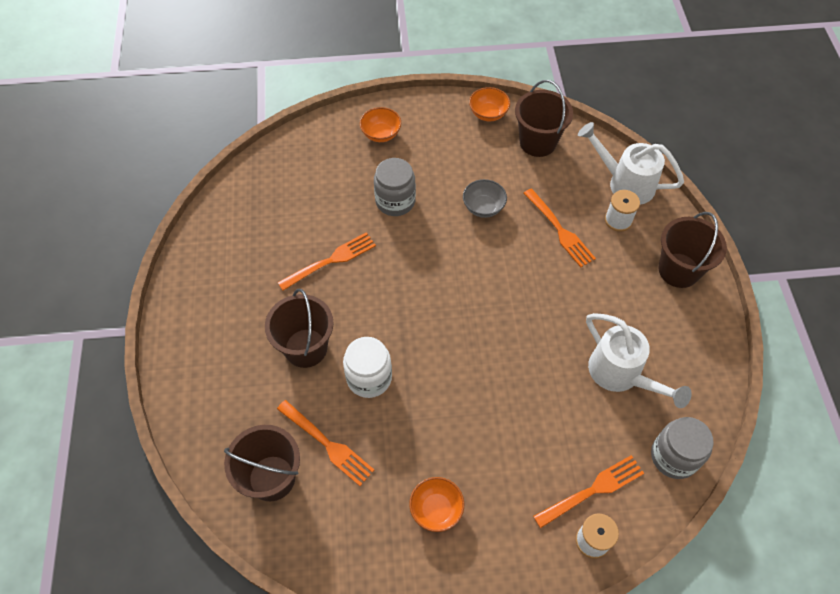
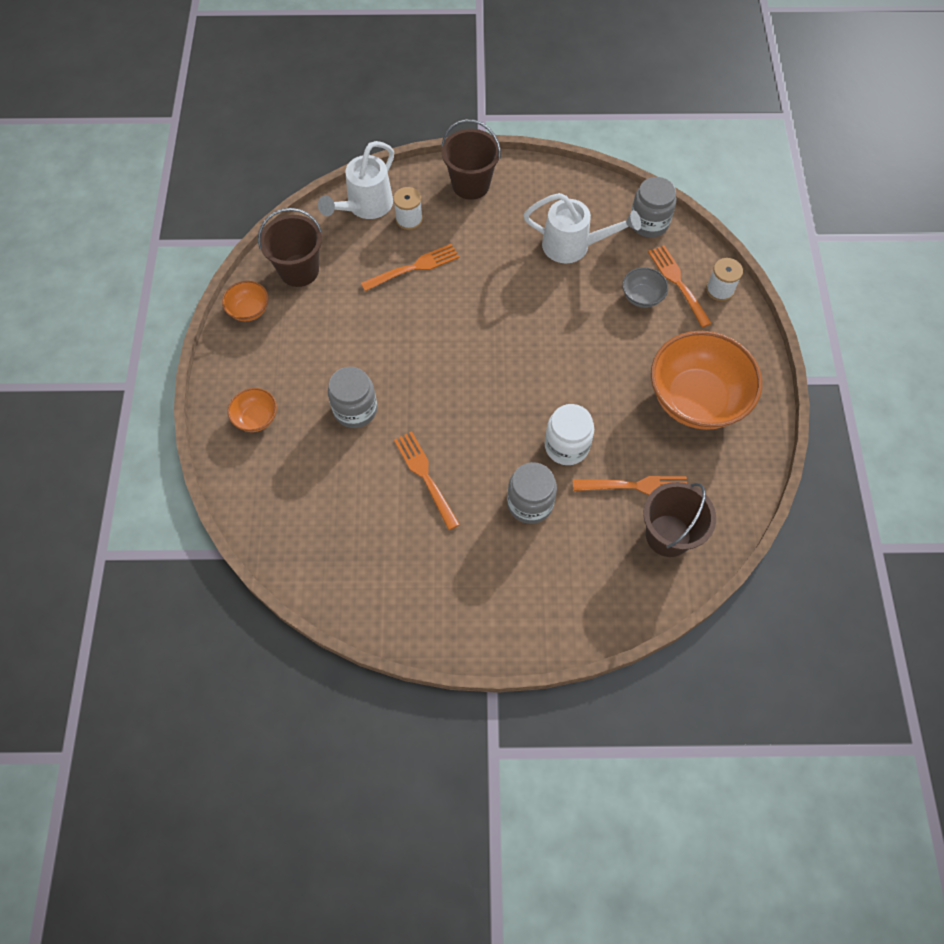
camera: 85 degrees left, 5 degrees up
(306, 348) = (530, 503): brown bucket -> grey jar
(326, 444) = (634, 486): orange fork -> orange fork turned 45 degrees clockwise
(436, 509) = (696, 399): orange bowl -> orange bowl, size x2.23
(483, 207) = (376, 329): grey bowl -> grey bowl (642, 297)
(620, 374) = (573, 246): white watering can -> white watering can turned 45 degrees clockwise

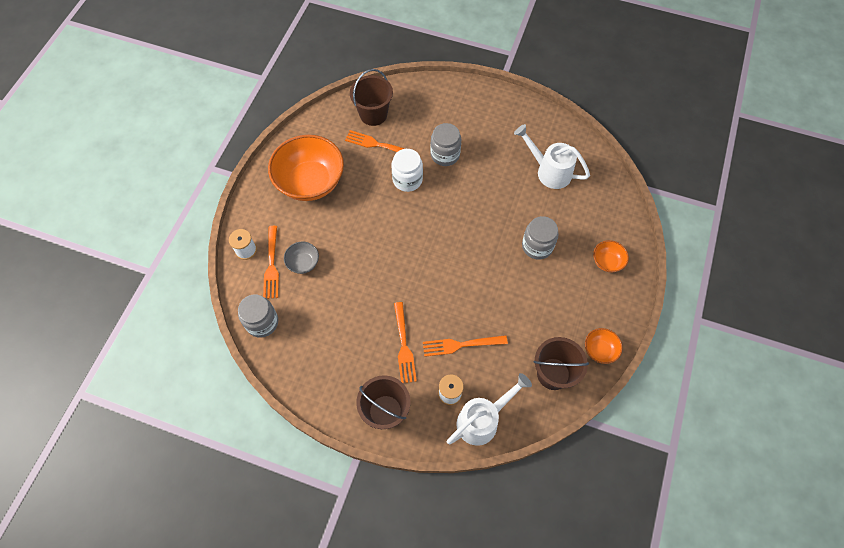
camera: 160 degrees left, 0 degrees up
(426, 477) = (503, 188): orange fork -> orange fork (403, 345)
(573, 246) = (331, 322): white watering can -> white watering can (549, 171)

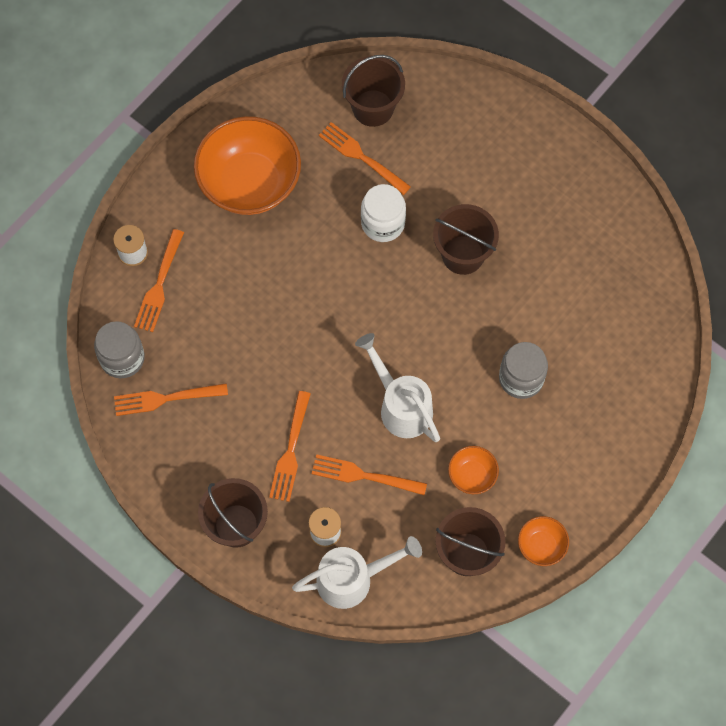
camera: 20 degrees right, 5 degrees up
(303, 263) = (201, 296): grey bowl -> none
(303, 339) = (166, 398): none -> orange fork
(445, 154) = (449, 203): grey jar -> none
(466, 183) = (463, 255): none -> brown bucket
(549, 171) = (586, 276): white watering can -> white watering can (401, 406)
(607, 262) = (607, 432): orange bowl -> orange bowl (472, 475)

